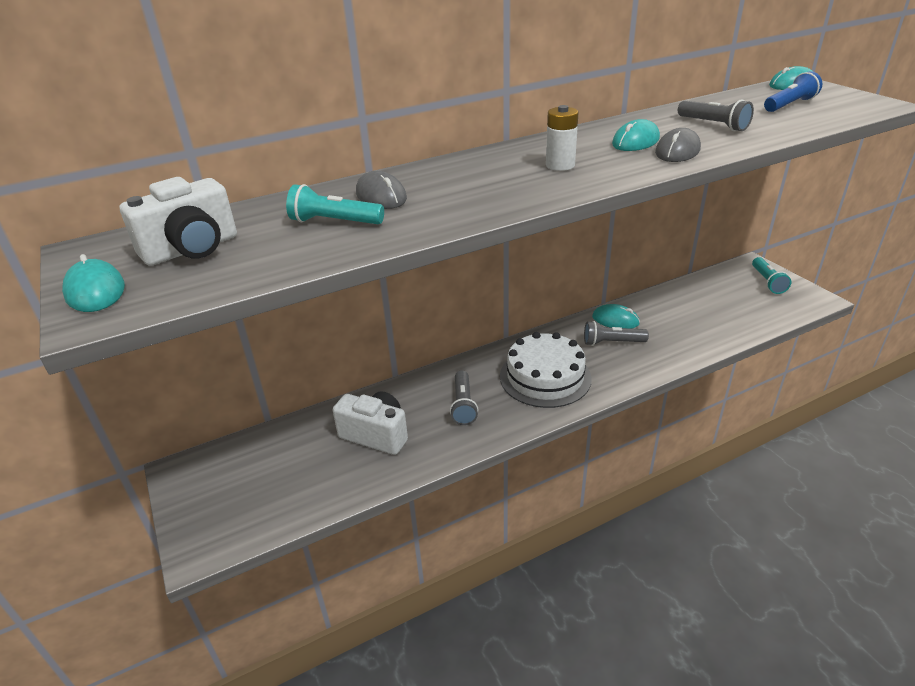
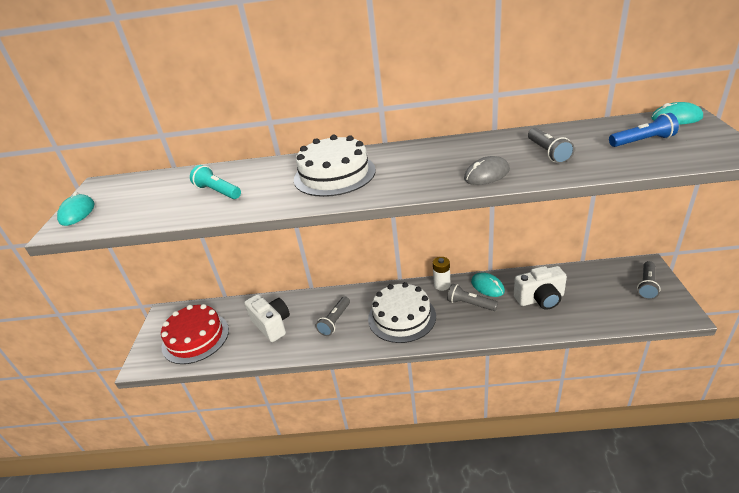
camera: 30 degrees right, 0 degrees up
(192, 249) = (138, 195): white camera -> white camera (540, 299)
(265, 486) = (195, 338): none -> red cake
(381, 196) = (261, 177): grey mouse -> none
(488, 178) = (334, 174): none -> white cake
(560, 165) = (390, 172): white battery -> white battery (442, 285)
(635, 141) = (467, 159): turquoise mouse -> none
(767, 282) = (647, 285): turquoise flashlight -> grey flashlight

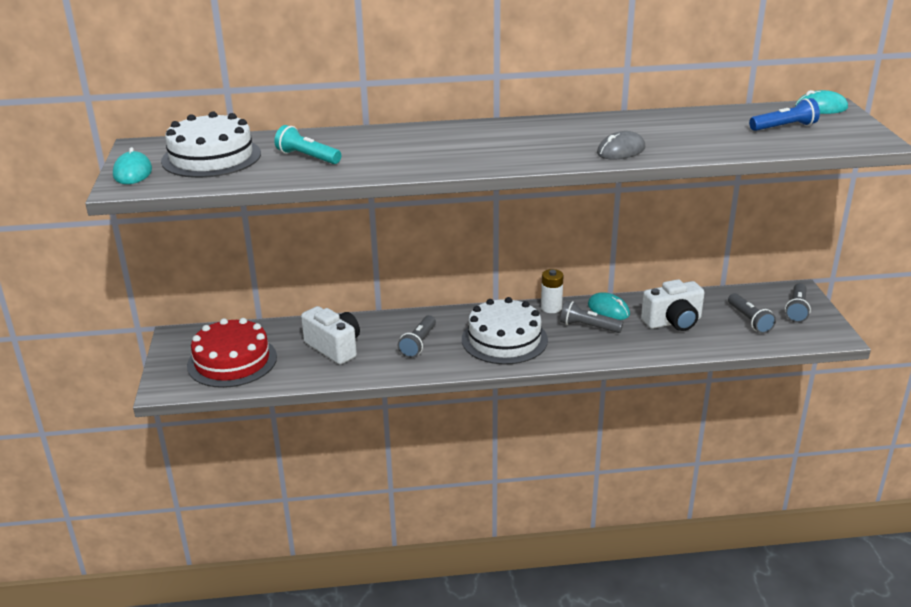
camera: 10 degrees left, 5 degrees down
(334, 174) = (446, 145): white cake -> white cake (211, 157)
(548, 153) = (685, 134): grey flashlight -> grey flashlight (749, 320)

